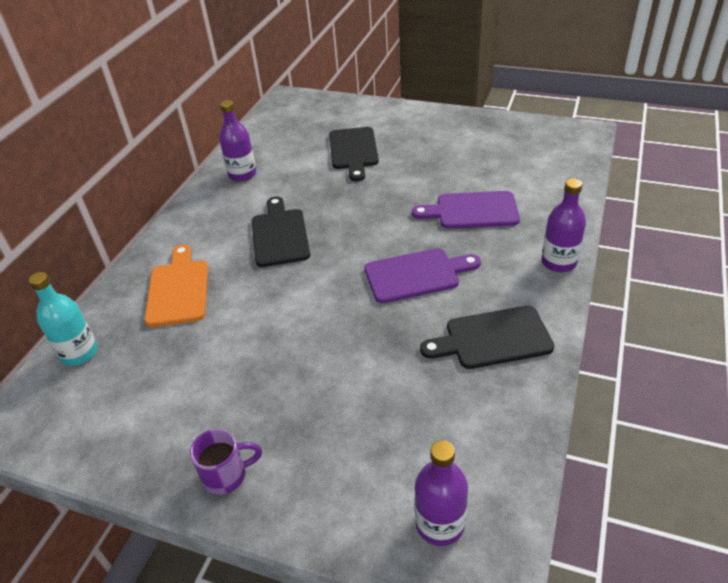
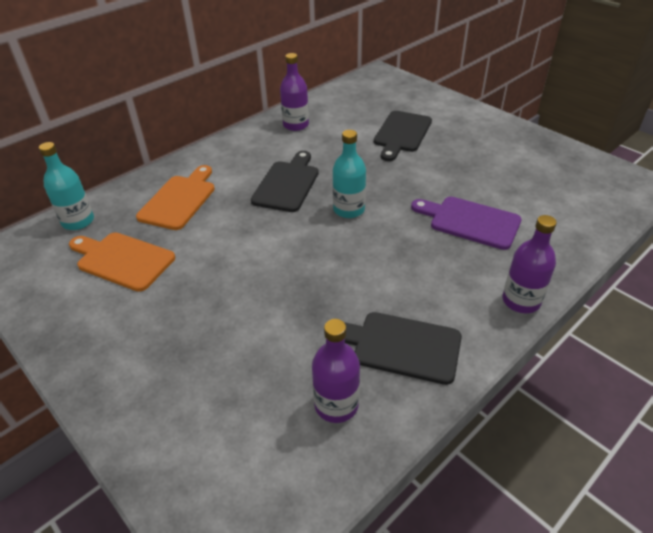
camera: 25 degrees right, 0 degrees up
(166, 371) = (122, 260): none -> orange cutting board
(227, 475) = (100, 362): purple mug -> none
(358, 238) = (349, 210): none -> turquoise bottle
(416, 275) = (375, 260): purple cutting board -> none
(440, 524) = (227, 491): purple bottle -> purple bottle (336, 405)

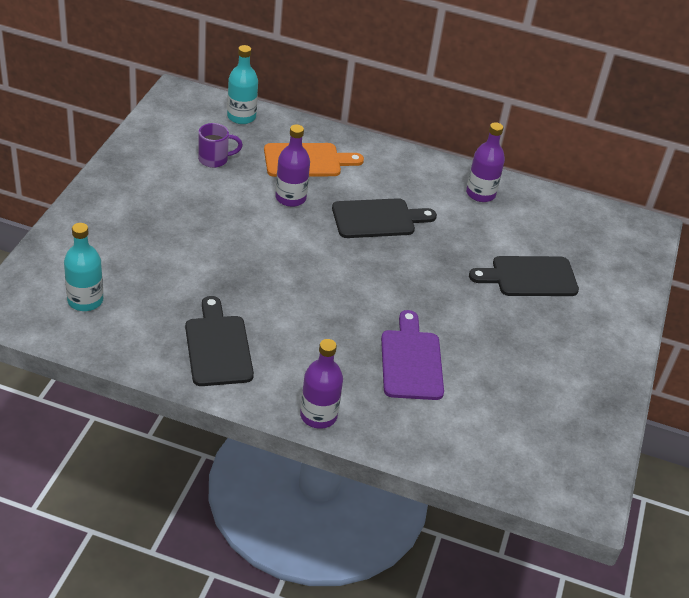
camera: 55 degrees right, 0 degrees up
(122, 260) = (214, 159): orange cutting board -> purple mug
(336, 405) = (140, 324): purple bottle -> purple bottle (290, 198)
(349, 210) = (369, 271): turquoise bottle -> turquoise bottle (85, 300)

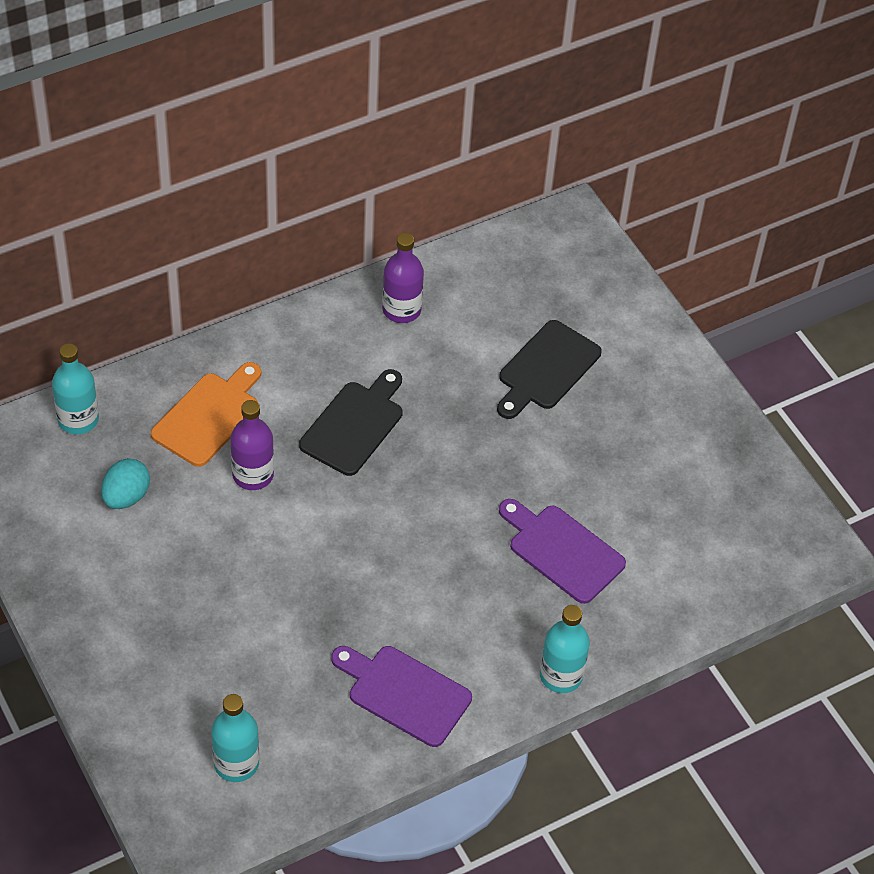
camera: 45 degrees left, 10 degrees up
(214, 159) = (126, 496): purple mug -> turquoise egg
(218, 347) = (404, 693): black cutting board -> purple cutting board
(318, 415) = (561, 675): purple bottle -> turquoise bottle

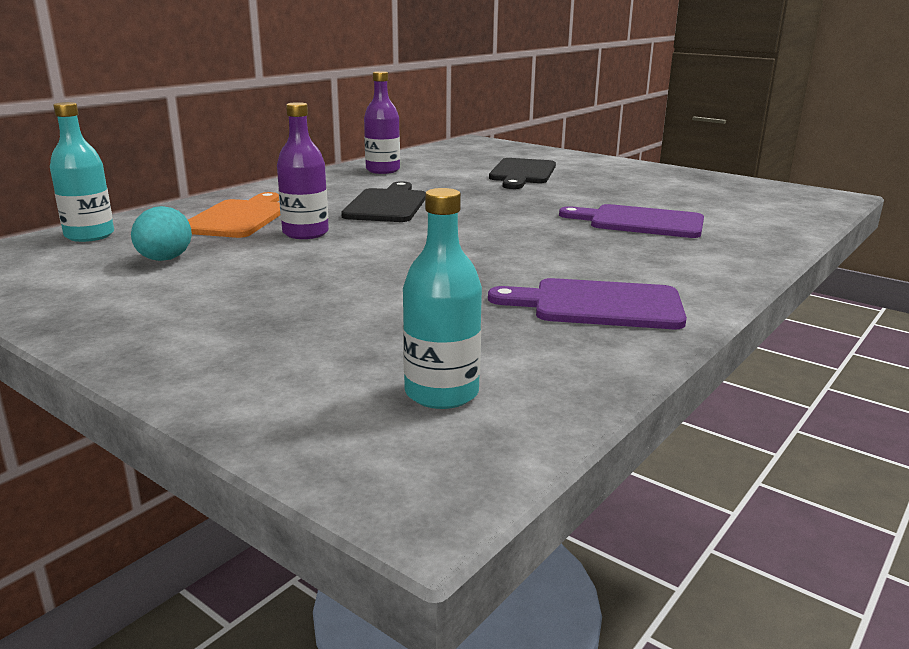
camera: 20 degrees left, 30 degrees down
(561, 675) = (738, 269): turquoise bottle -> none

